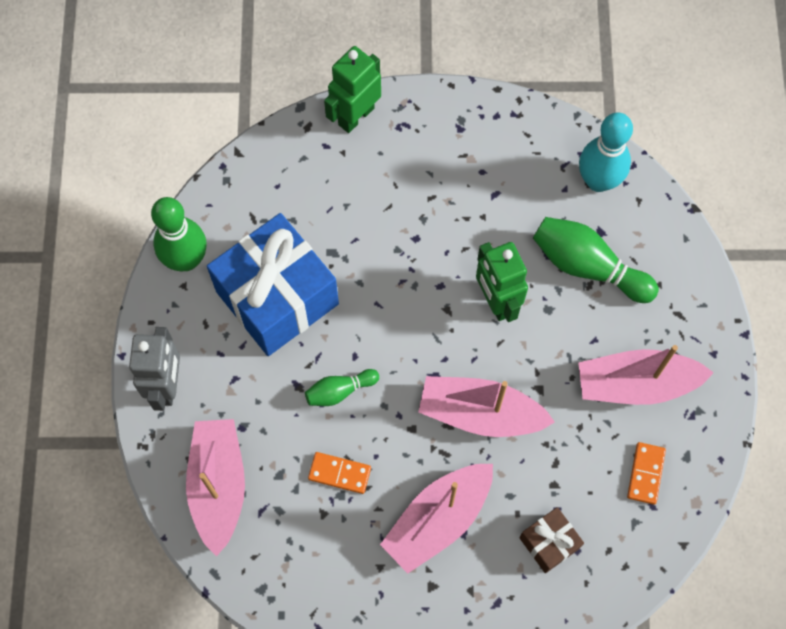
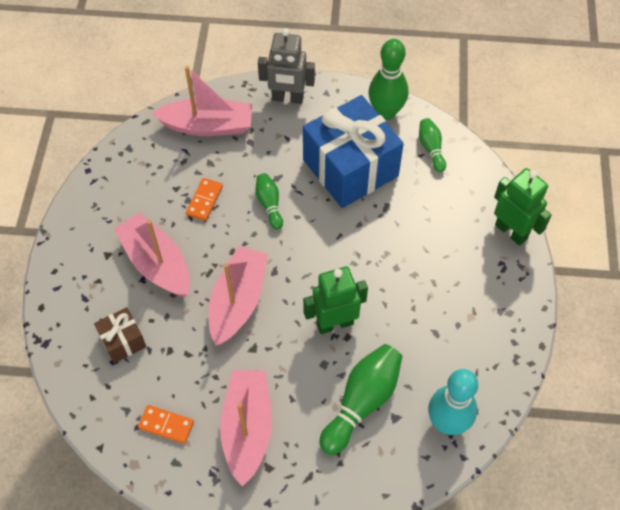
camera: 95 degrees right, 10 degrees down
(242, 204) = (431, 149): none -> green bowling pin

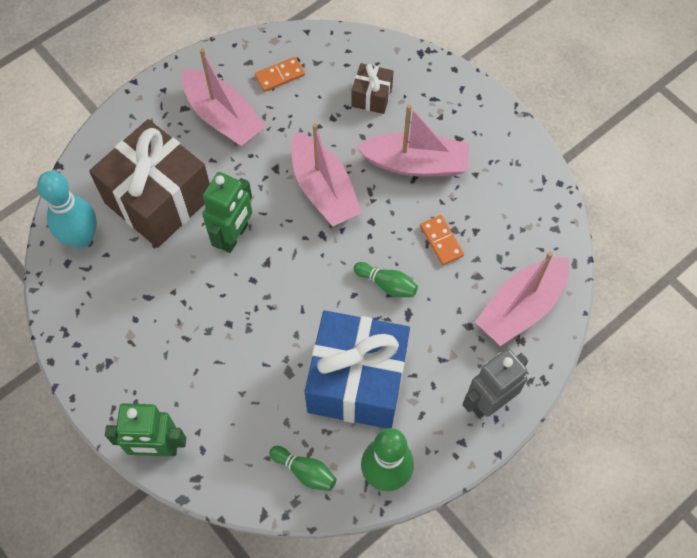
camera: 135 degrees right, 5 degrees up
(362, 402) = (158, 199): green bowling pin -> brown gift

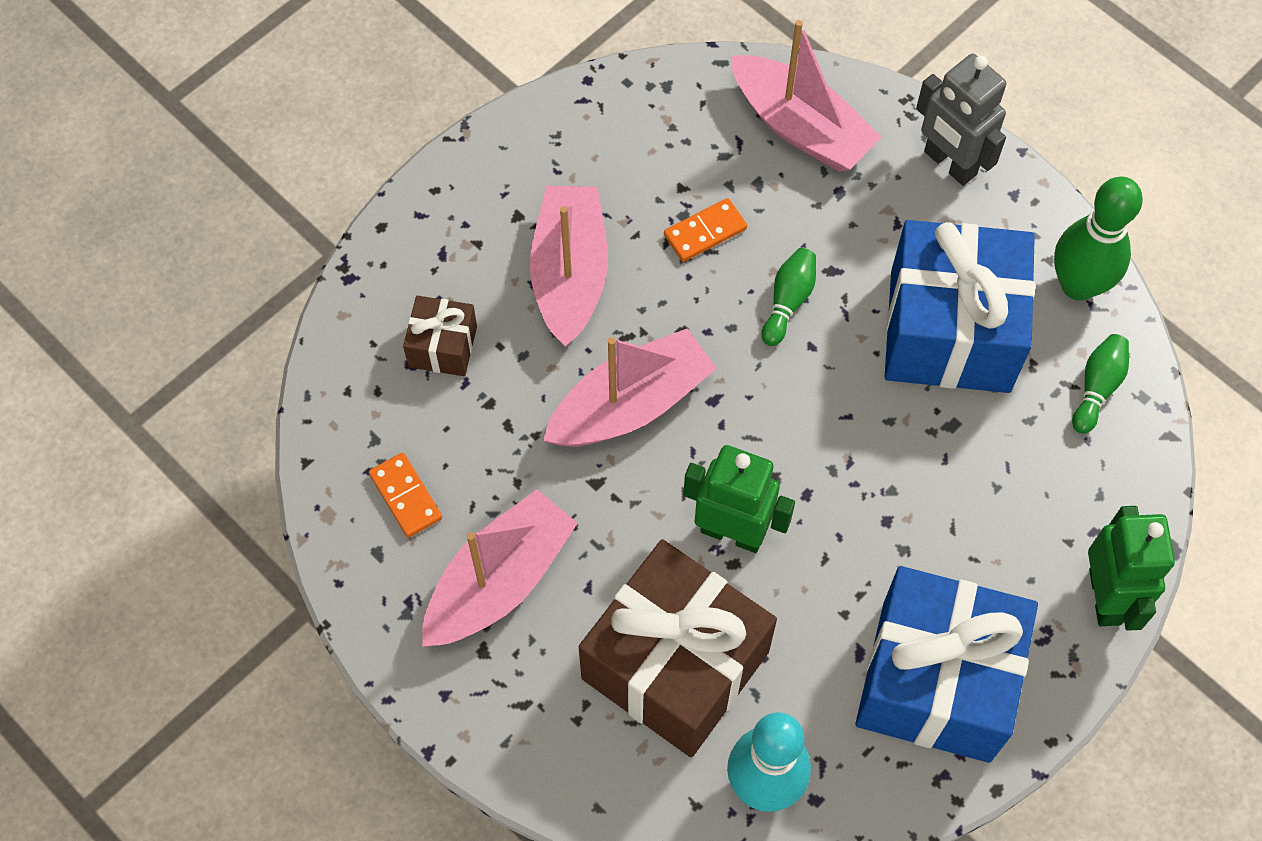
camera: 95 degrees left, 0 degrees up
(122, 337) = (936, 681): none -> blue gift

